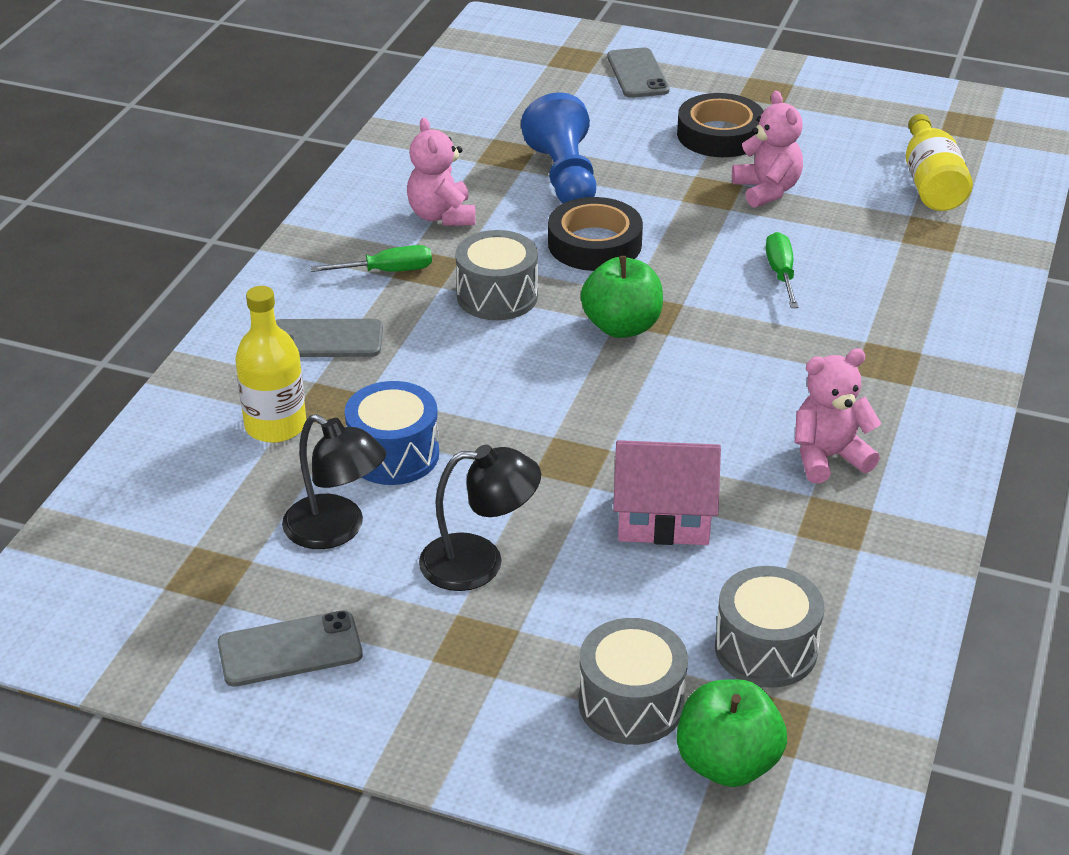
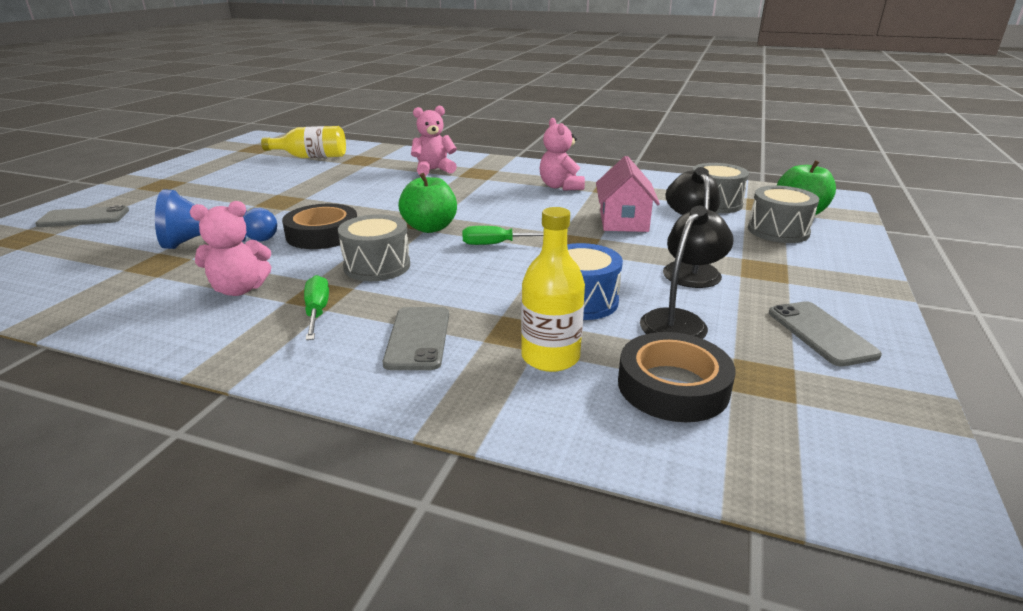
camera: 90 degrees left, 10 degrees down
(720, 135) = (207, 197): black tape -> black tape (673, 386)
(767, 190) = (290, 188): pink teddy bear -> pink teddy bear (433, 170)
(781, 273) = (385, 189): green screwdriver -> green screwdriver (496, 244)

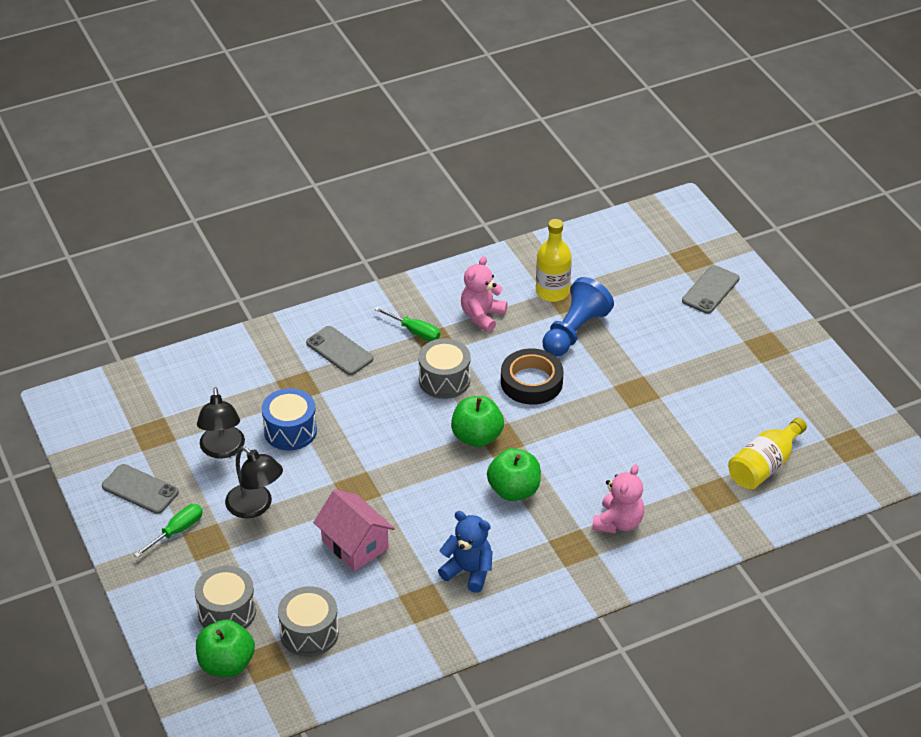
camera: 135 degrees right, 15 degrees up
(463, 199) = (514, 490): none -> green apple
(496, 244) = (407, 450): green screwdriver -> green screwdriver (177, 531)
(550, 357) = (263, 381): yellow bottle -> yellow bottle (552, 292)
(560, 186) = (468, 571): pink teddy bear -> blue teddy bear
(673, 386) = (192, 401): black tape -> none

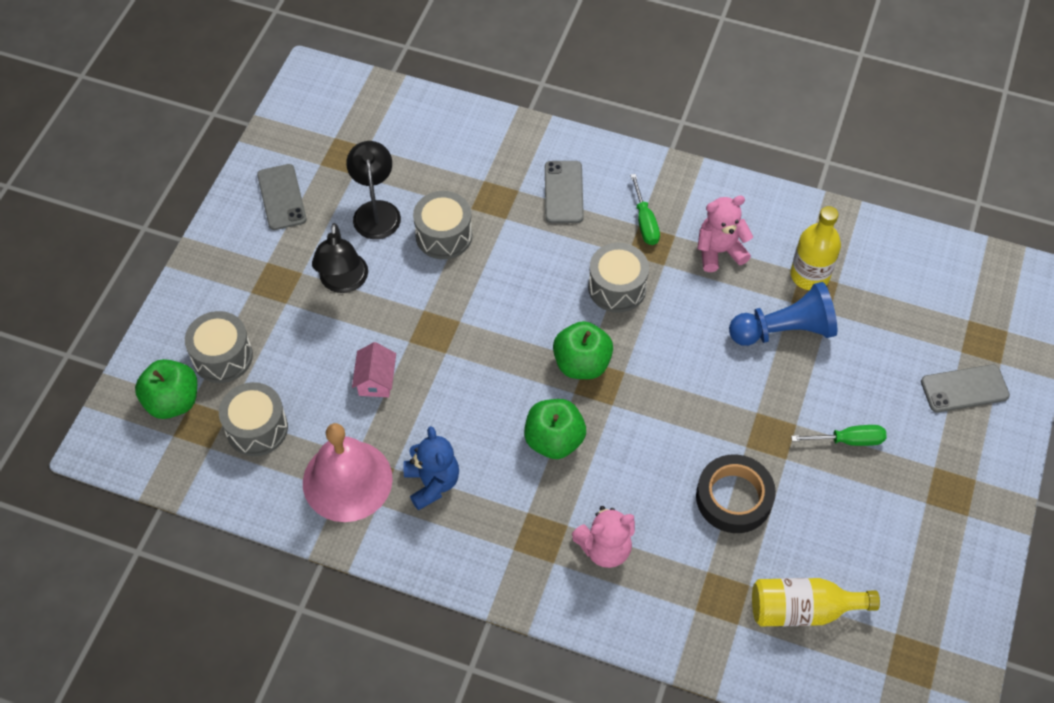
camera: 45 degrees right, 15 degrees up
(177, 531) = (267, 256): green screwdriver -> green screwdriver (849, 440)
(222, 450) = (376, 211): black lamp -> black lamp turned 135 degrees clockwise
(290, 431) = (444, 235): blue drum -> grey drum
(355, 544) = (376, 380): pink house -> pink house, size x0.65
(411, 613) = (347, 480): none -> pink bell
(531, 382) = (688, 349): black tape -> black tape (734, 498)

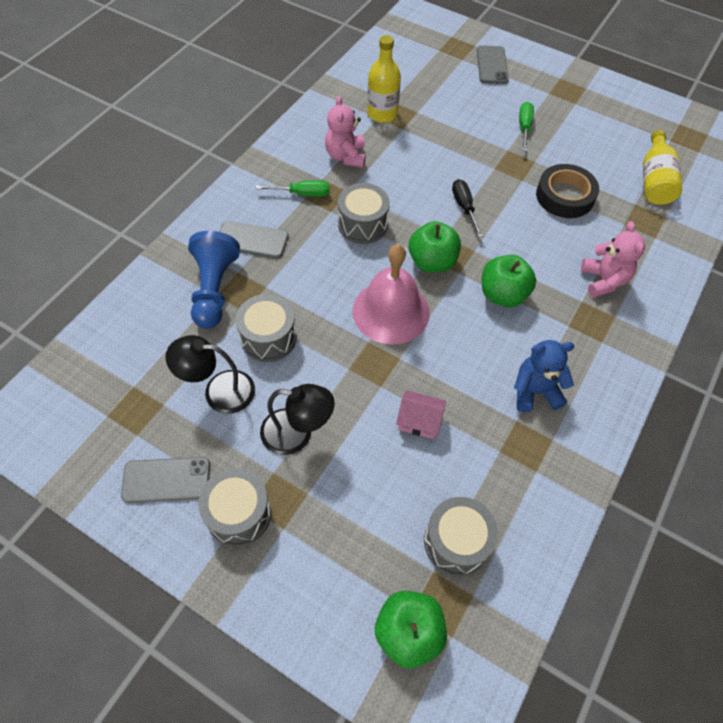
camera: 80 degrees left, 0 degrees up
(222, 356) = (360, 569): grey drum -> grey drum (239, 514)
(347, 480) = (525, 462): pink bell -> pink bell (391, 311)
(677, 386) = (464, 207): none -> black screwdriver
(784, 330) = (427, 138): blue pawn -> blue pawn (214, 289)

